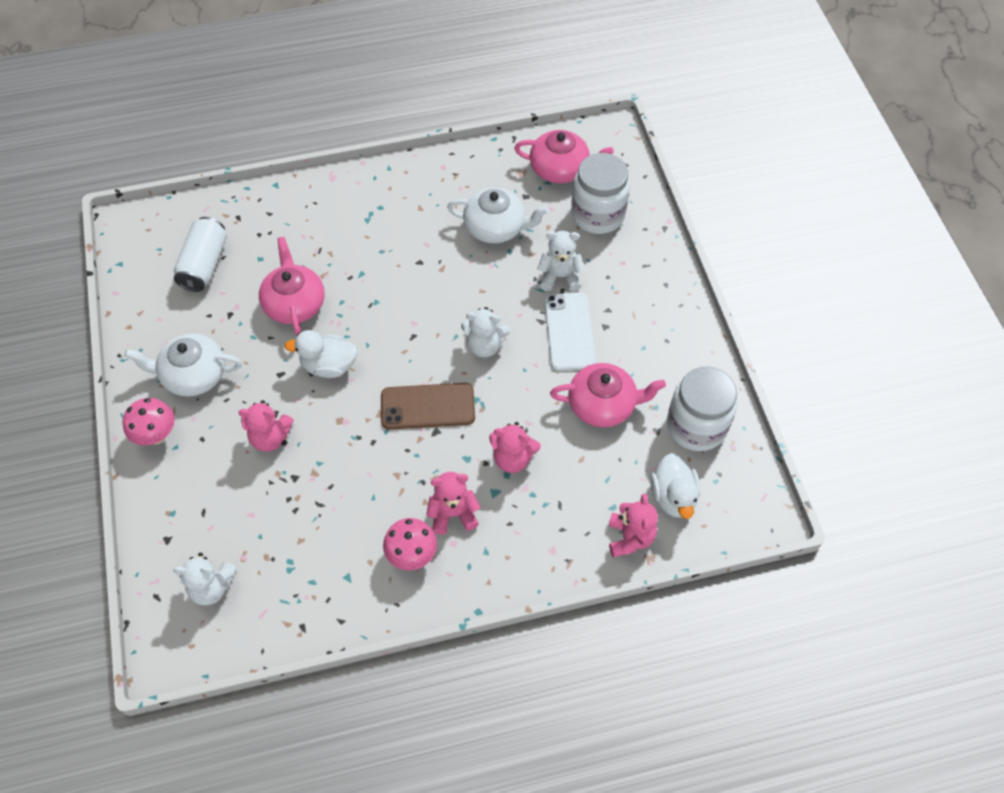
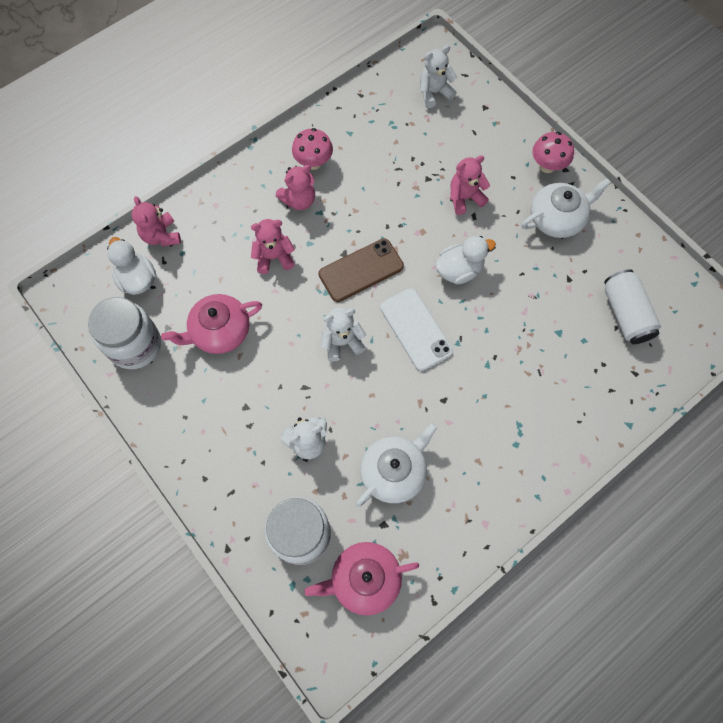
camera: 155 degrees right, 10 degrees up
(294, 303) = (524, 311): pink teapot -> none
(496, 227) = (394, 471): white teapot -> white teapot turned 150 degrees clockwise
(569, 332) = (275, 387): white phone -> white phone (416, 329)

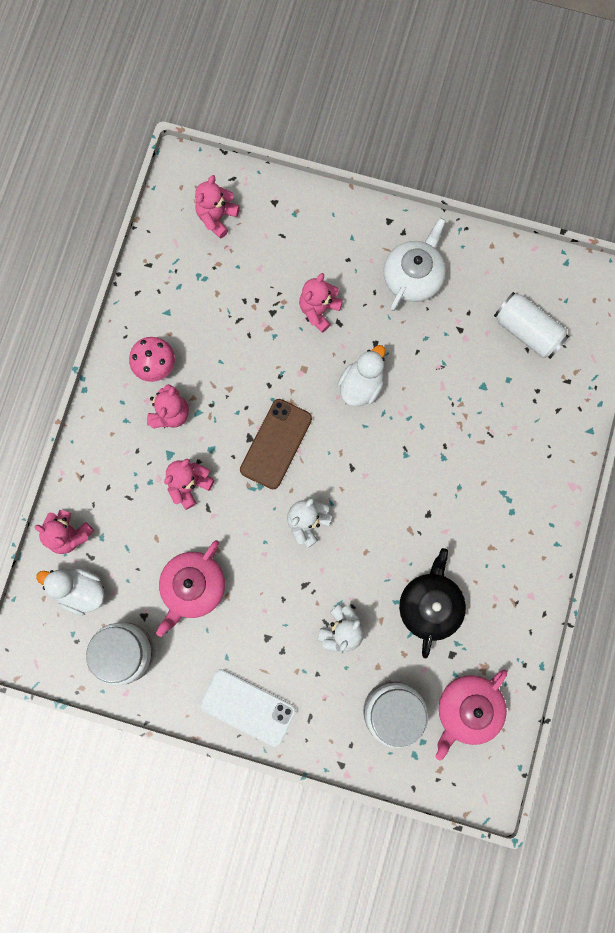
camera: 35 degrees left, 10 degrees up
(394, 471) = (430, 605): white teapot -> black teapot
(416, 329) = (362, 466): white phone -> white phone (248, 707)
(434, 93) = (217, 217): white teddy bear -> pink teddy bear
(547, 166) = (371, 228): pink mushroom -> none

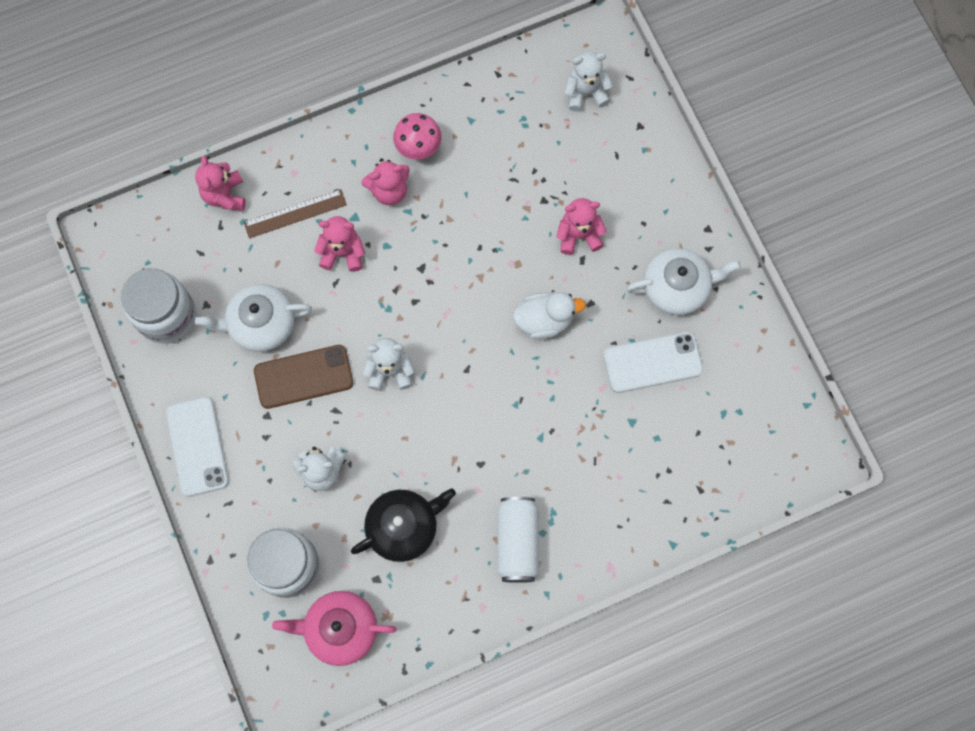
camera: 50 degrees right, 5 degrees down
(80, 590) = (187, 240): white duck -> none
(129, 494) = (295, 213): none -> brown ruler
(193, 587) = (261, 324): pink teapot -> white teapot
(217, 217) = (585, 92): pink teddy bear -> white teddy bear
(276, 444) = (434, 292): brown phone -> brown phone (303, 376)
(453, 337) = (652, 362): none -> white phone
(527, 331) = (714, 420): white can -> white can (517, 542)

